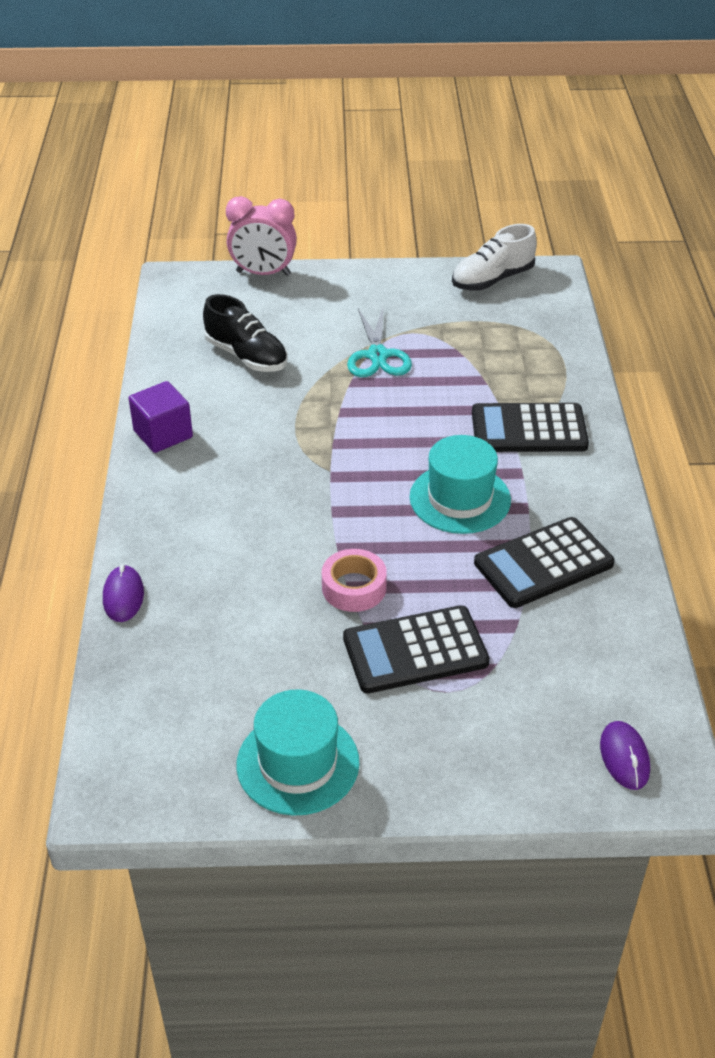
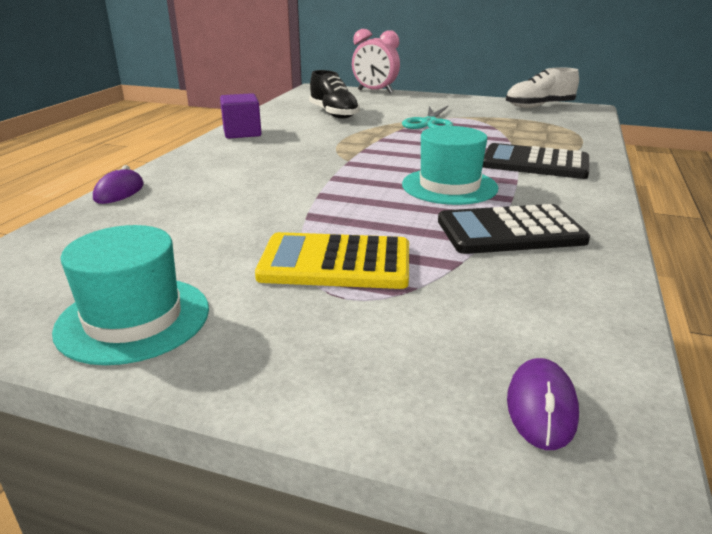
camera: 20 degrees right, 15 degrees down
(354, 587) = (312, 216): pink tape -> none
(415, 650) = (335, 263): black calculator -> yellow calculator

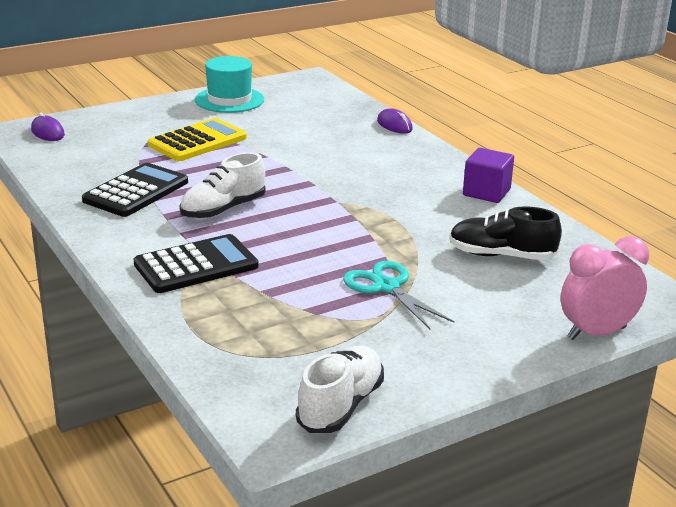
camera: 130 degrees right, 0 degrees up
(449, 186) = (223, 209): turquoise hat -> white shoe

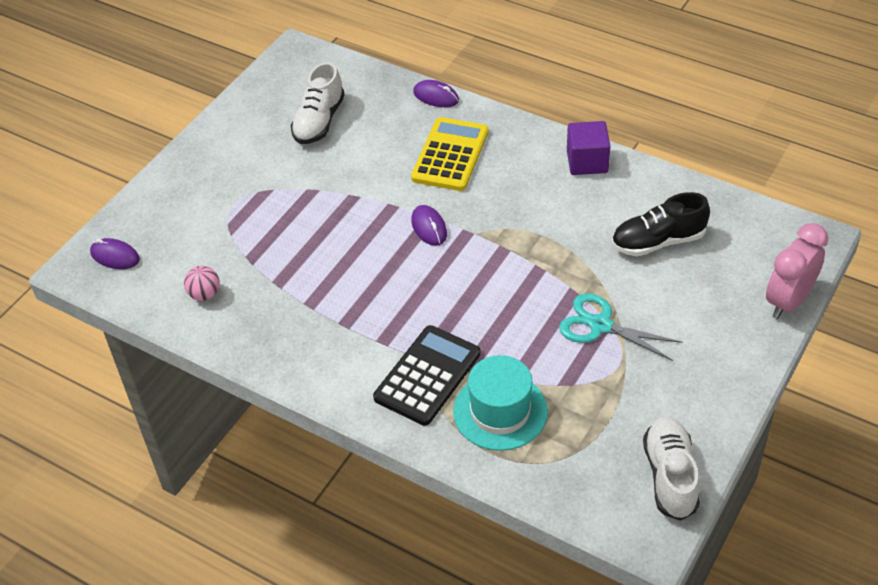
camera: 25 degrees left, 20 degrees up
(83, 169) = (205, 294): none -> pink ball
(136, 191) = (286, 303): black calculator -> none
(198, 141) = (276, 203): yellow calculator -> yellow calculator (450, 155)
(223, 209) = (386, 291): white shoe -> white shoe (319, 121)
(229, 100) = (248, 123): turquoise hat -> turquoise hat (500, 411)
(303, 187) = (429, 227): none -> purple mouse

